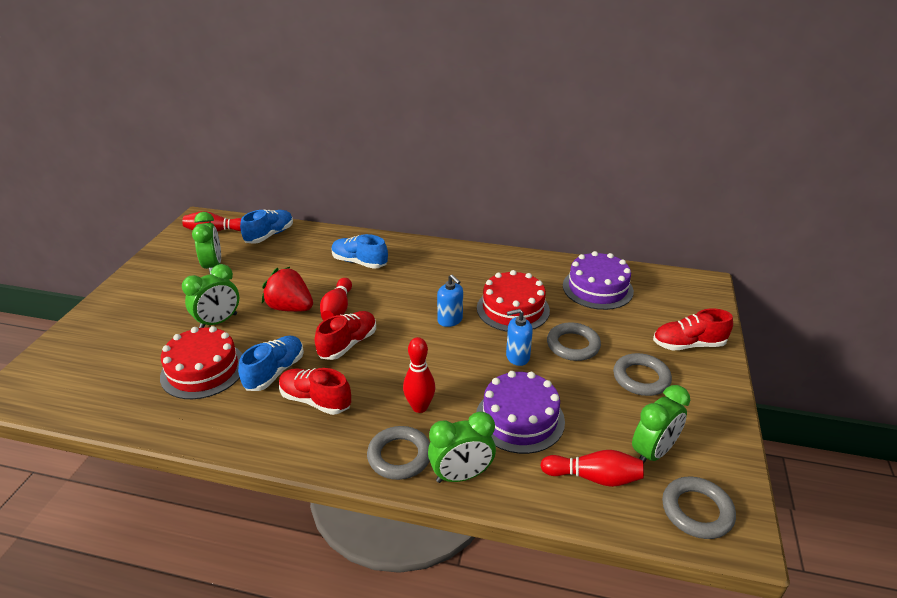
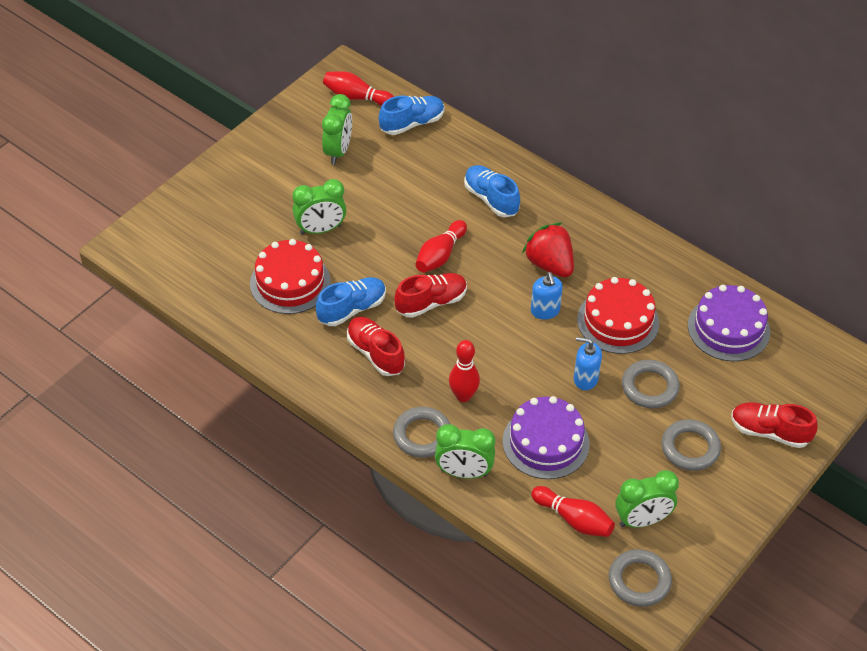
camera: 25 degrees right, 15 degrees up
(290, 308) = (394, 237): red strawberry -> red strawberry (549, 264)

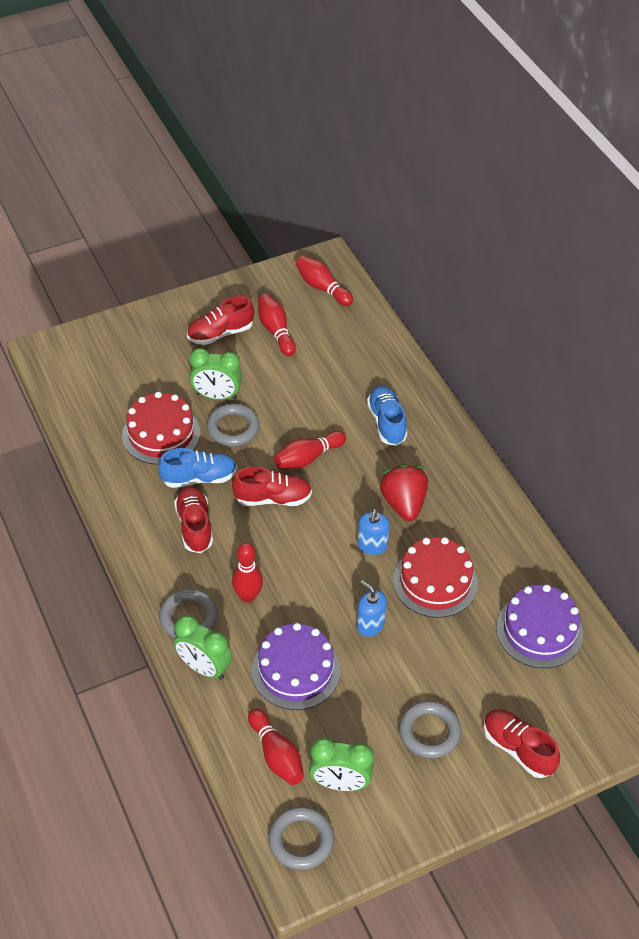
camera: 25 degrees right, 0 degrees up
(287, 171) = (220, 333): none -> red shoe
(338, 151) = (276, 331): green clock -> red bowling pin
(412, 123) = (357, 328): blue shoe -> none
(649, 387) = (426, 657): grey ring -> grey ring (233, 428)

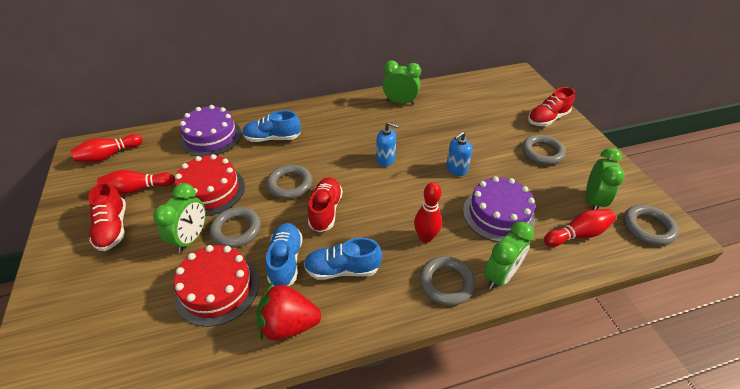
camera: 80 degrees left, 5 degrees down
(194, 526) = (342, 269): red shoe -> blue shoe
(308, 458) = (290, 184): red bowling pin -> grey ring
(403, 503) = (351, 140): red strawberry -> red strawberry (288, 324)
(435, 581) = (421, 134): red cake -> red cake (210, 190)
(506, 550) = (400, 102): none -> green clock
(539, 630) = (461, 99): purple cake -> purple cake (211, 137)

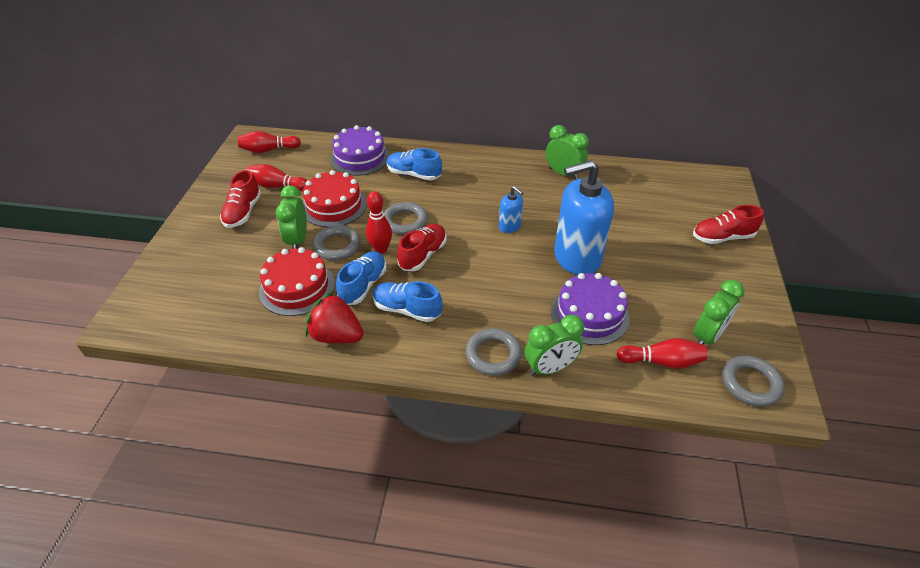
camera: 25 degrees right, 0 degrees up
(191, 238) = (298, 240): green clock -> green clock turned 135 degrees clockwise
(425, 237) = (500, 309): red bowling pin -> red bowling pin (381, 249)
(456, 169) = (576, 258): blue soap dispenser -> blue soap dispenser, size x2.17
(542, 152) = (686, 270): grey ring -> none

